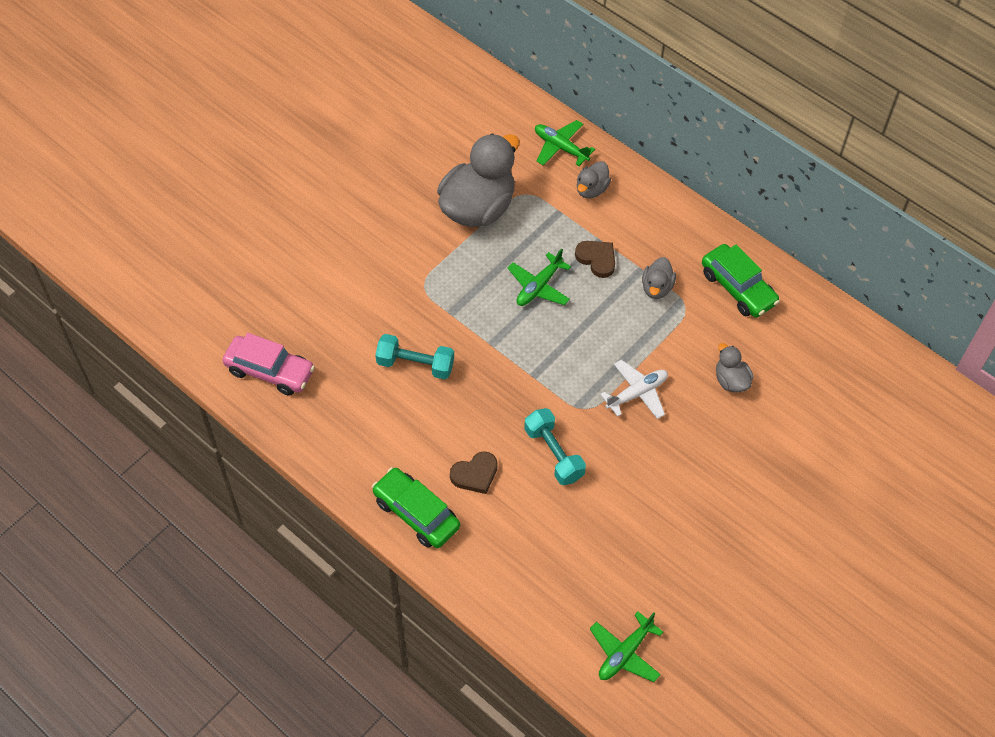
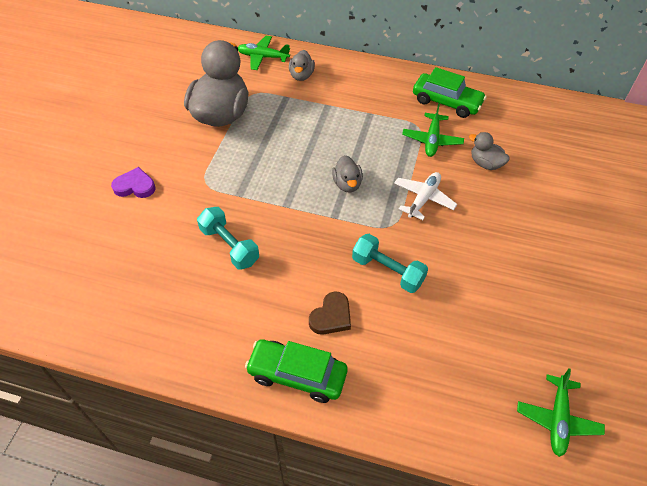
camera: 25 degrees left, 5 degrees down
(270, 371) = (95, 303): pink car -> none
(353, 262) = (135, 186): none -> purple heart
(415, 364) = (229, 246): turquoise dumbbell -> turquoise dumbbell turned 60 degrees clockwise
(538, 286) = (300, 151): green plane -> green plane (432, 140)
(597, 259) = (333, 118): brown heart -> none
(656, 288) = (389, 121): grey duck -> grey duck (347, 184)

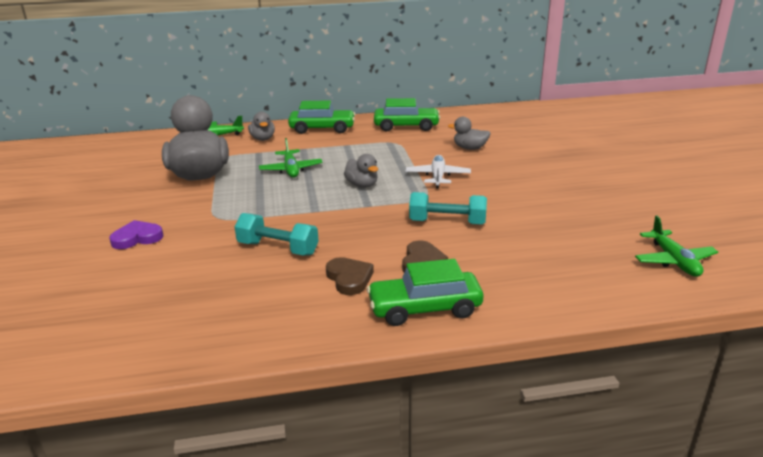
camera: 25 degrees left, 25 degrees down
(262, 310) = (349, 278): none -> brown heart
(364, 77) = (322, 129): none -> green car
(432, 140) = (413, 146): green plane -> green plane (291, 169)

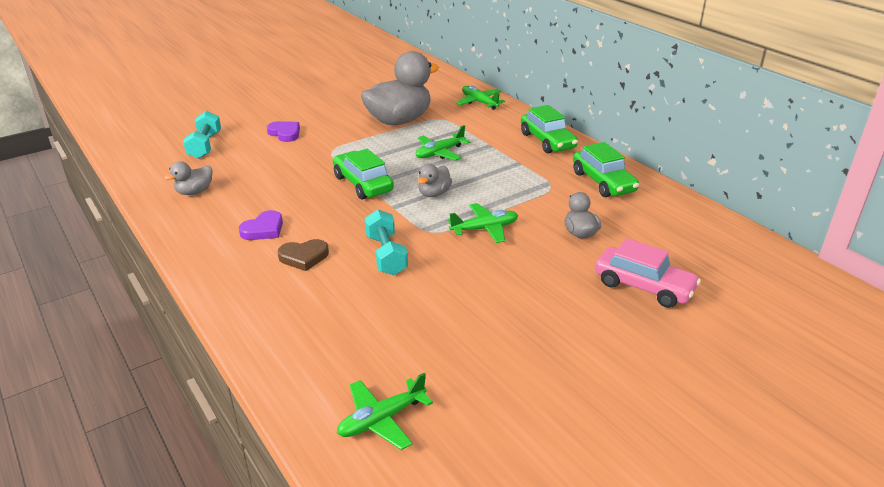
camera: 65 degrees right, 5 degrees up
(263, 139) = (494, 122): grey duck -> grey duck (194, 192)
(278, 248) = (296, 188): turquoise dumbbell -> turquoise dumbbell (205, 145)
(349, 278) = (263, 229): brown heart -> purple heart
(425, 308) = (231, 274): green car -> green car (363, 184)
(438, 177) = (485, 229): white plane -> green plane
(547, 146) = (643, 286): none -> pink car

